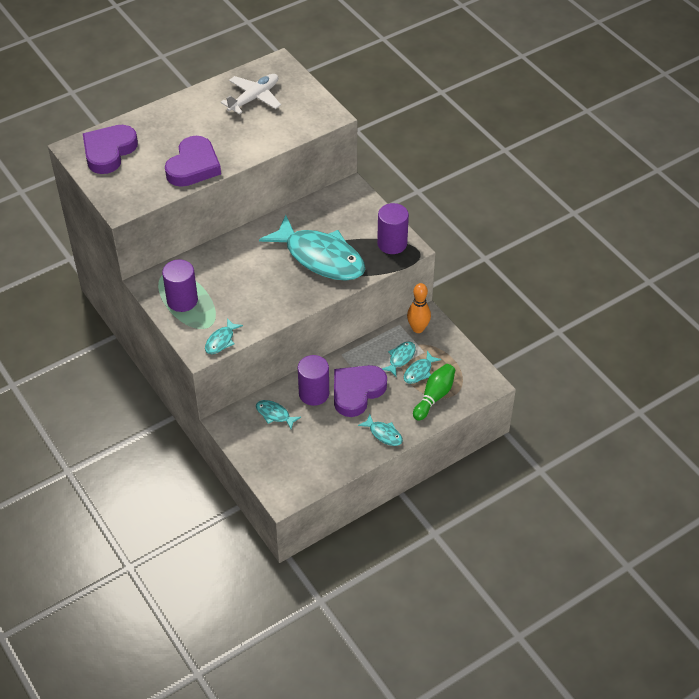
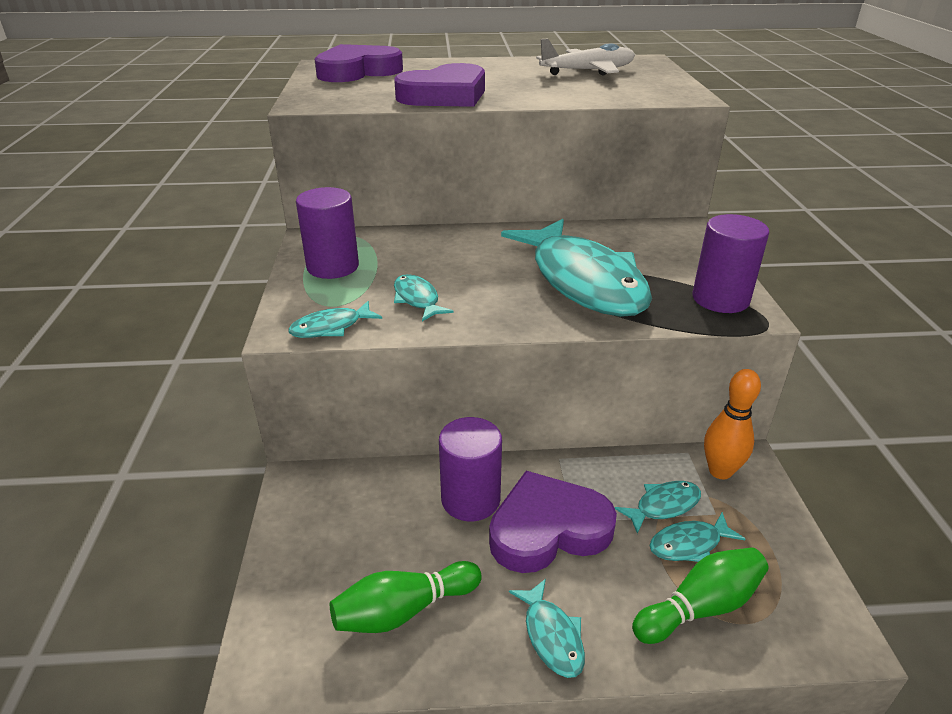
camera: 30 degrees right, 15 degrees down
(274, 414) = (381, 504): turquoise fish -> turquoise fish (417, 299)
(320, 452) = (404, 610): none -> green bowling pin

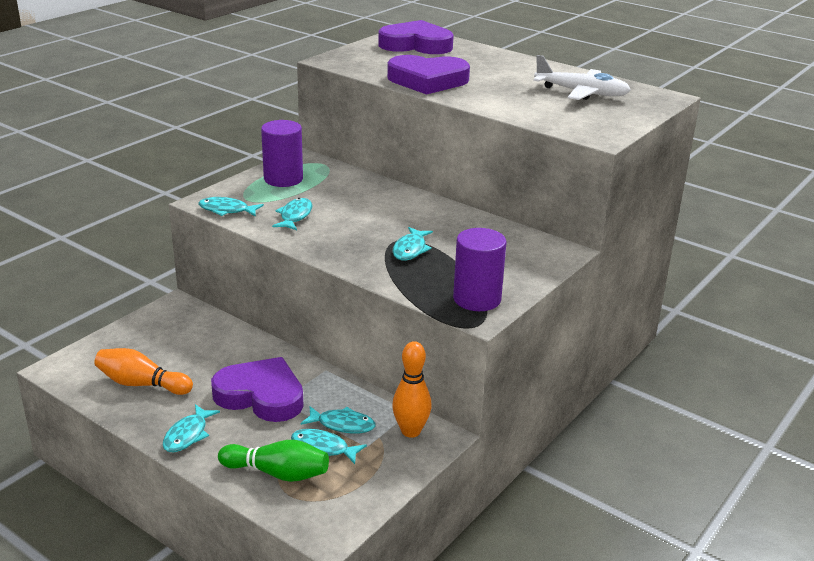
camera: 40 degrees right, 5 degrees down
(404, 610) = (142, 384): green bowling pin -> orange bowling pin
(470, 499) = (245, 360): purple cylinder -> none
(583, 281) = (410, 249): turquoise fish -> turquoise fish, size x0.41

